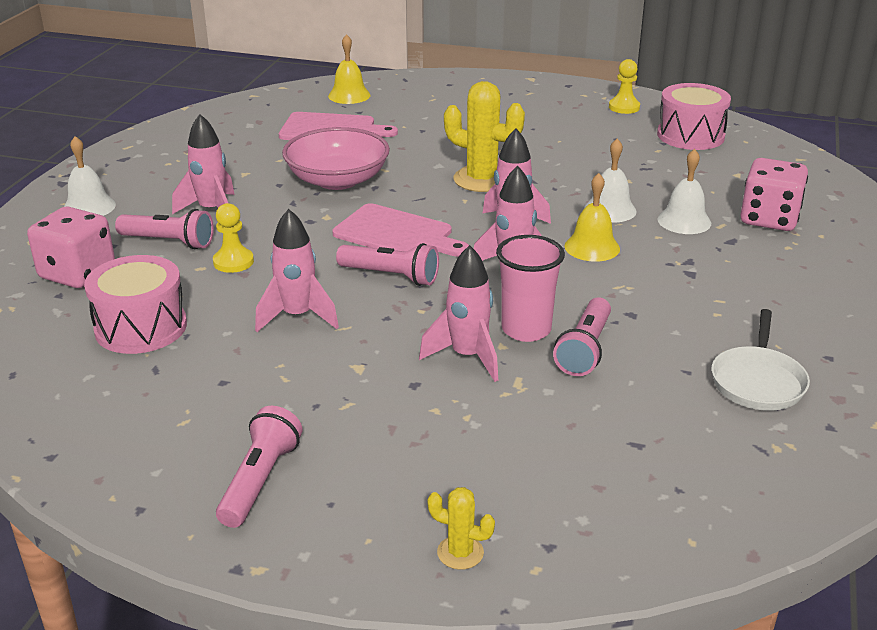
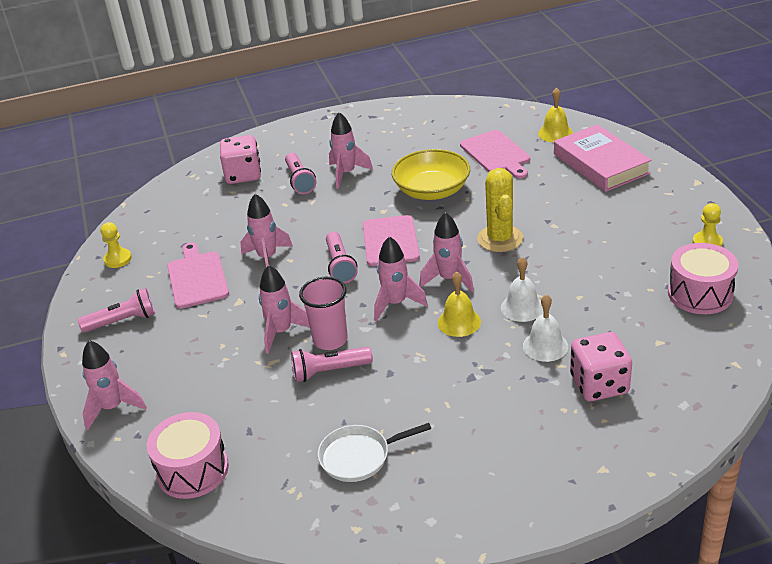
camera: 60 degrees right, 5 degrees up
(89, 207) = (308, 139): white bell -> none
(141, 327) = (213, 220): pink drum -> pink drum (193, 470)
(233, 262) = (301, 210): yellow pawn -> yellow pawn (118, 259)
(254, 382) = (197, 278): none -> pink cutting board
(337, 180) = (432, 191): pink bowl -> yellow bowl
(436, 98) = (601, 164): none -> pink book
(460, 553) = (113, 408): yellow cactus -> pink rocket

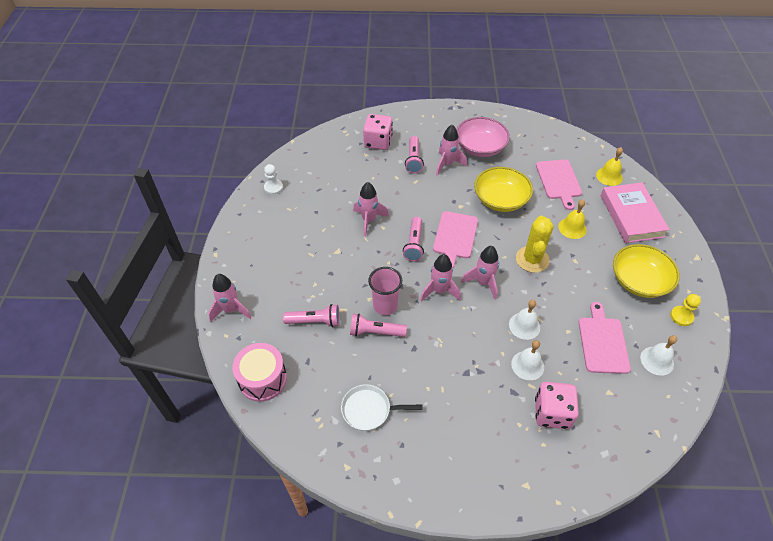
camera: 15 degrees right, 15 degrees up
(118, 259) = (273, 188): yellow pawn -> white pawn
(122, 321) = (259, 241): pink flashlight -> pink flashlight (315, 321)
(197, 278) = (318, 221): pink cutting board -> pink cutting board (602, 342)
(281, 332) = (356, 287): pink rocket -> none
(381, 146) = (480, 147): none -> pink bowl
(459, 322) = (476, 322): yellow bell -> yellow bell (572, 228)
(640, 223) = (639, 281): none -> yellow bowl
(700, 294) = (657, 360): pink drum -> white bell

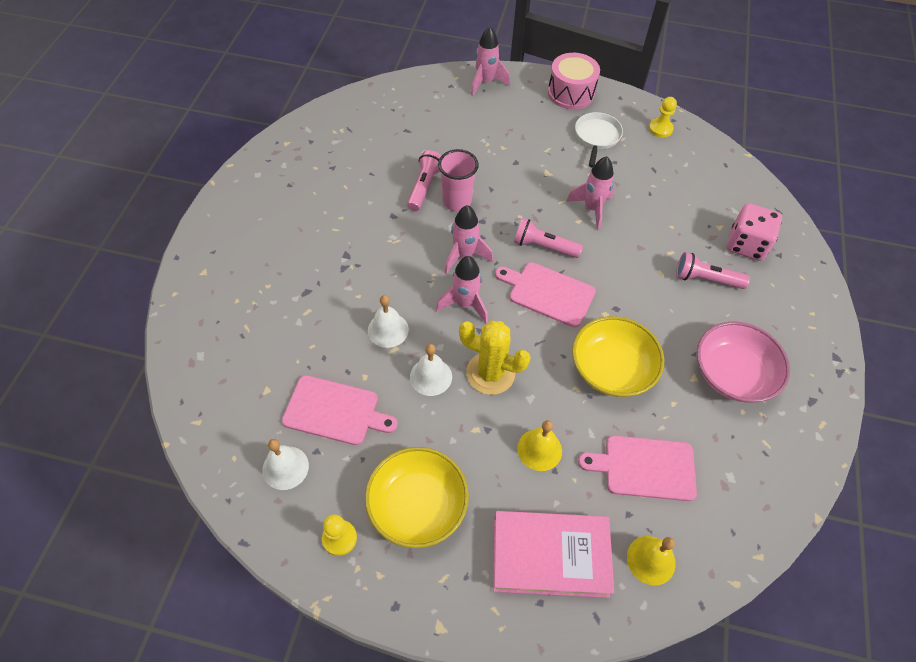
camera: 100 degrees right, 5 degrees up
(262, 379) = (398, 98): pink drum -> pink drum (571, 93)
(273, 188) = (660, 129): white pawn -> yellow pawn
(315, 321) = (453, 141): pink flashlight -> none
(369, 410) = (335, 167): white pan -> white pan (597, 137)
(447, 164) = (694, 319): pink rocket -> none
(527, 365) = (333, 316): white bell -> white bell (431, 376)
(552, 413) = (267, 320): pink dice -> none

